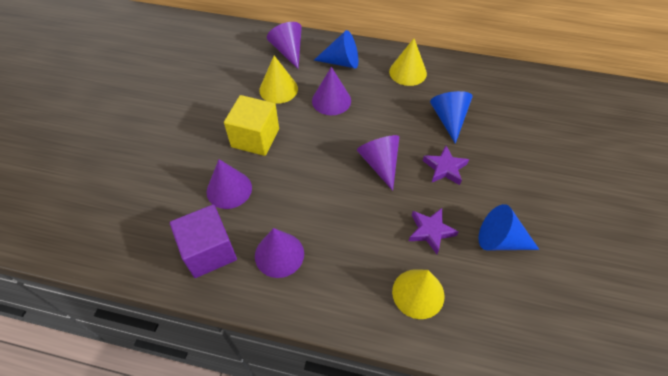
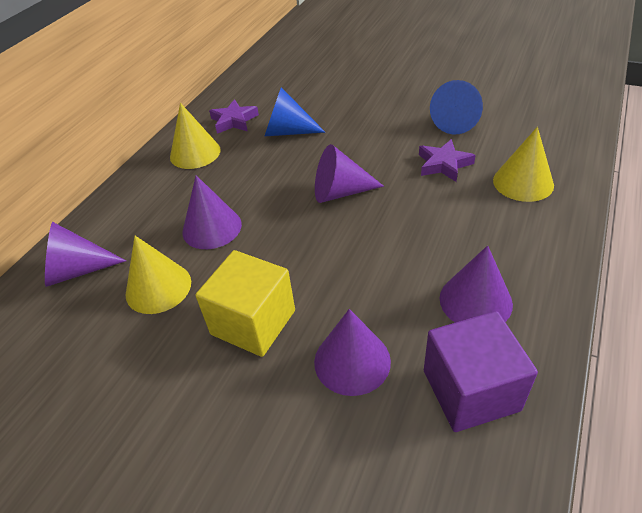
camera: 75 degrees left, 10 degrees down
(341, 62) = (140, 211): blue cone -> none
(445, 168) = (358, 144): purple star -> purple star (234, 121)

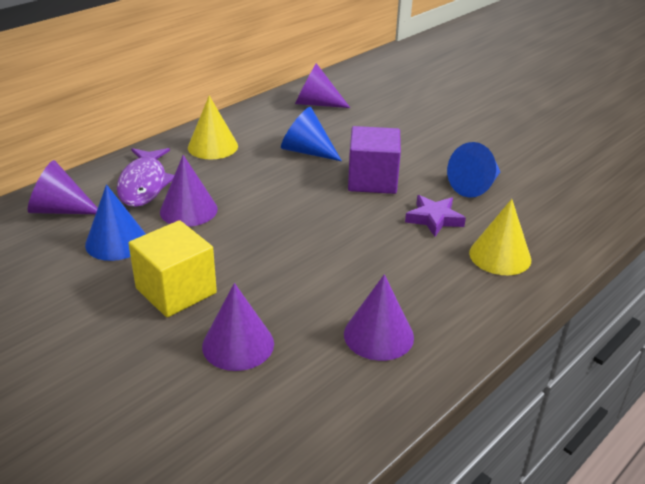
camera: 15 degrees right, 10 degrees down
(150, 214) = (144, 184): none -> purple fish
(158, 287) = (116, 242): yellow cone -> blue cone
(234, 121) = (264, 129): purple star -> none
(340, 192) = (320, 214): purple cone -> purple cone (316, 103)
(470, 390) = (323, 398): purple cube -> purple cube (372, 180)

